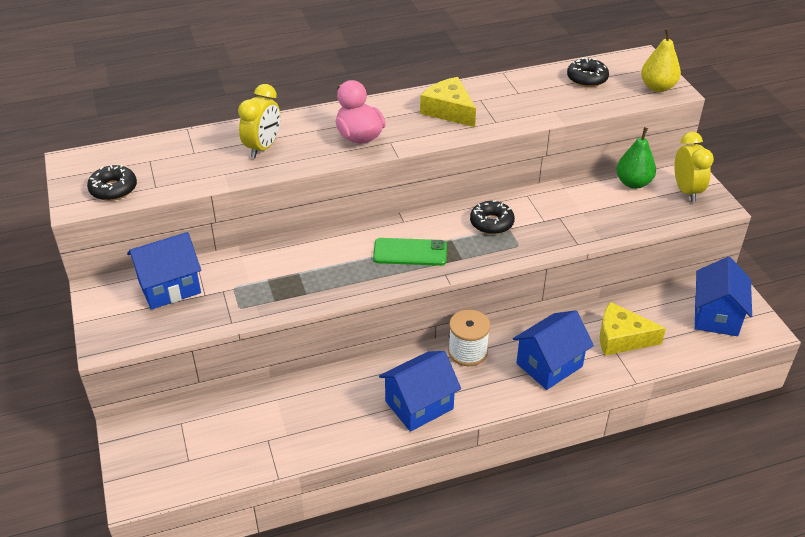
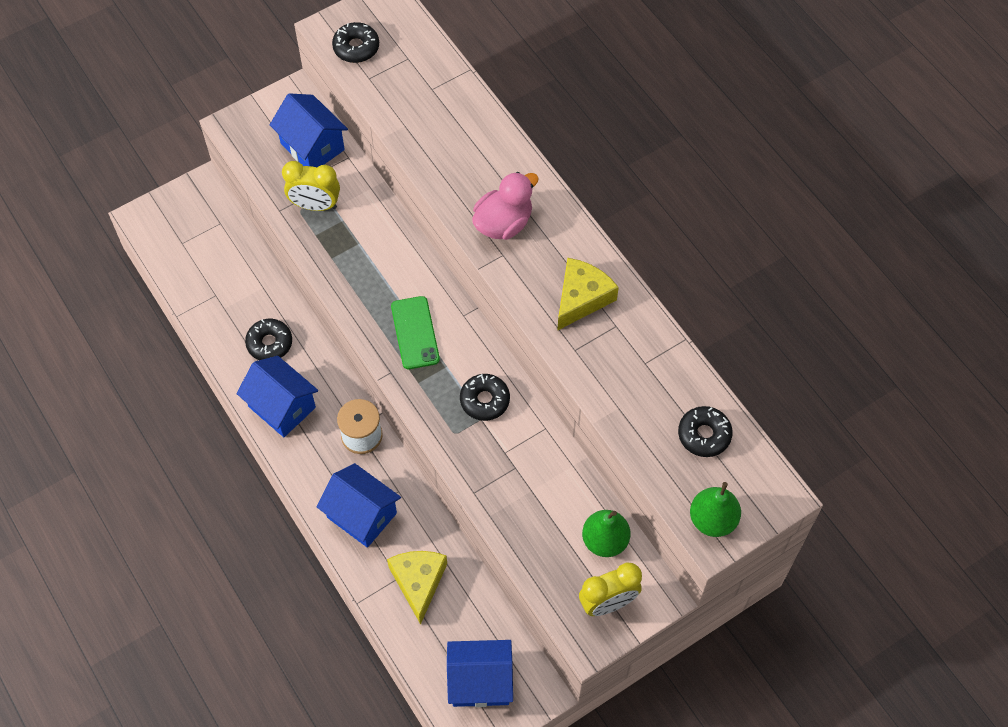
camera: 75 degrees right, 20 degrees up
(263, 148) = (457, 144): yellow clock -> yellow clock (315, 205)
(344, 403) = (269, 343): none -> black donut
(657, 87) = (712, 520): yellow pear -> green pear

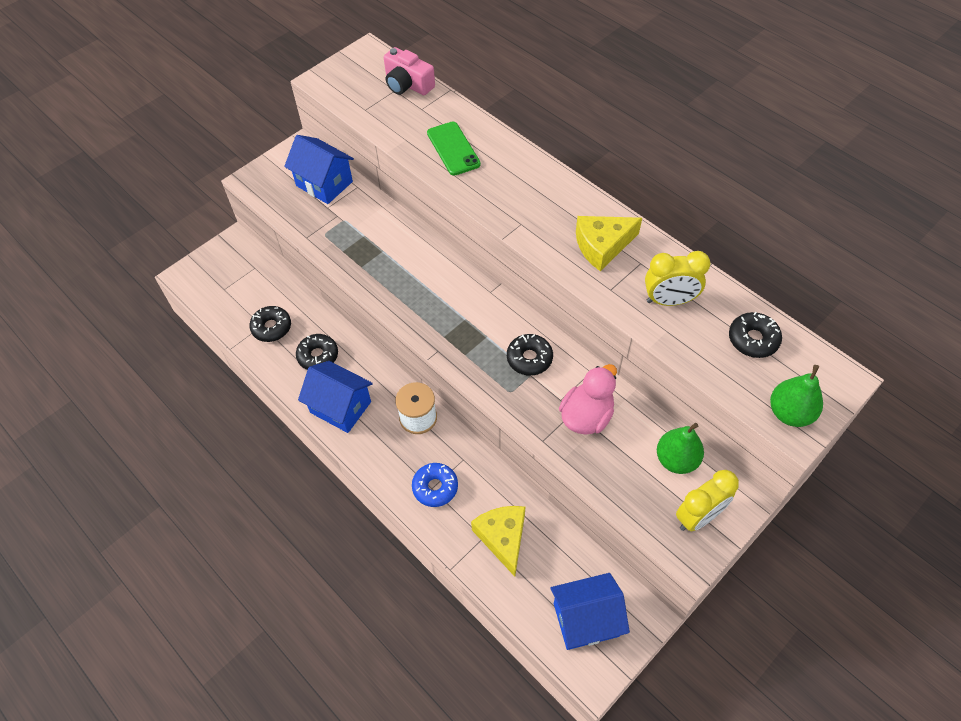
camera: 10 degrees left, 5 degrees down
(315, 205) = (337, 228): yellow clock -> yellow clock (669, 300)
(356, 47) = (348, 89): black donut -> black donut (271, 327)
(362, 515) = (435, 487): blue house -> blue donut
(415, 333) = (451, 314): green phone -> green phone (453, 148)
(424, 53) = (407, 84): none -> pink camera
(503, 223) = (514, 199): pink duck -> pink duck (586, 416)
(581, 298) = (602, 246): yellow cheese -> yellow cheese turned 135 degrees counterclockwise

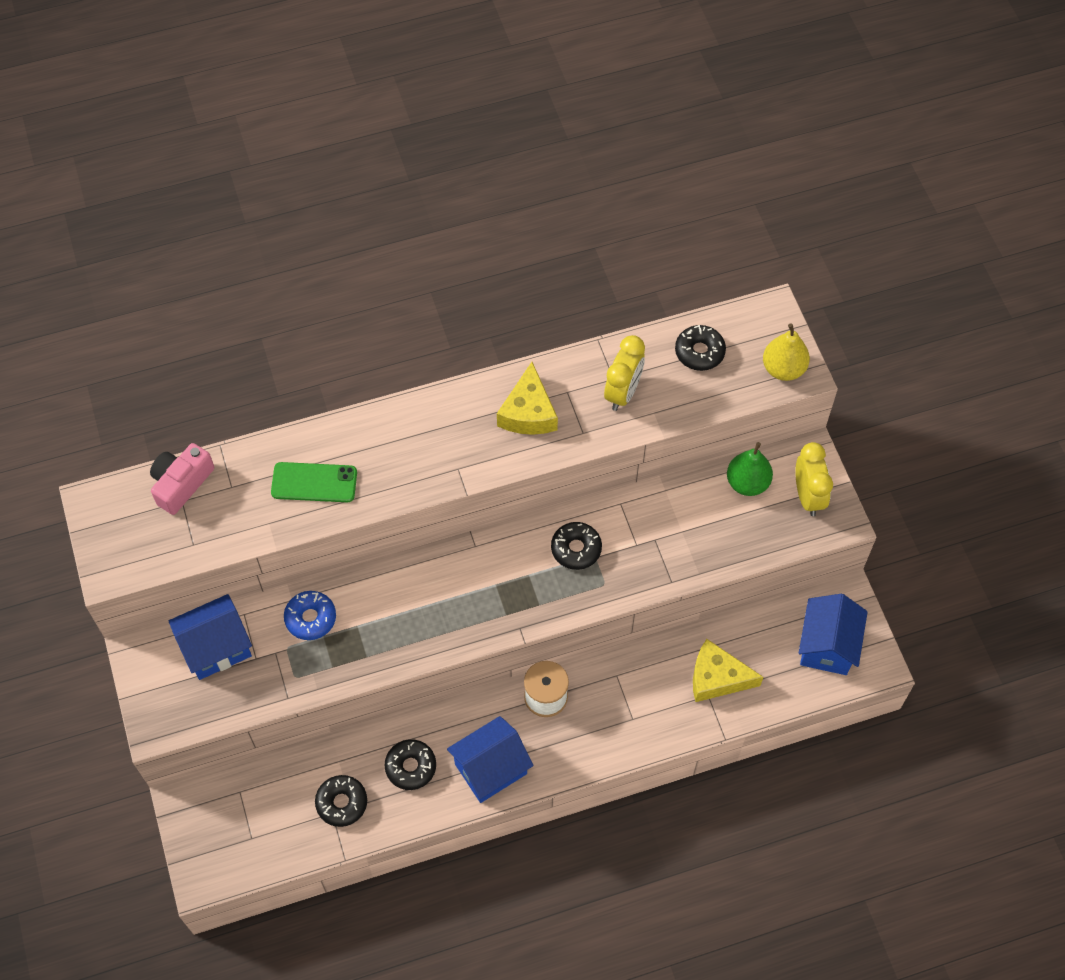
camera: 65 degrees left, 5 degrees up
(407, 84) = (181, 484): pink camera -> pink camera turned 150 degrees clockwise
(435, 487) = (633, 715): blue donut -> blue donut (310, 618)
(586, 416) = (666, 532): pink duck -> none
(790, 413) = (783, 369): green pear -> yellow pear

